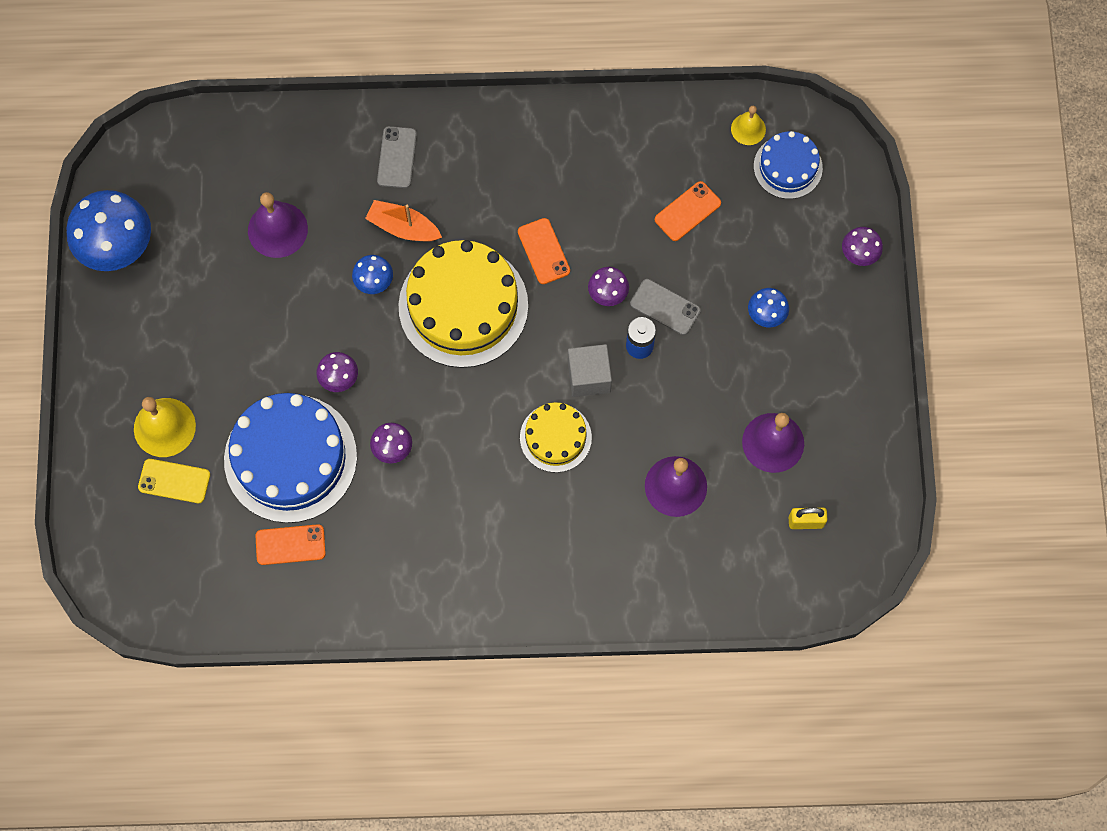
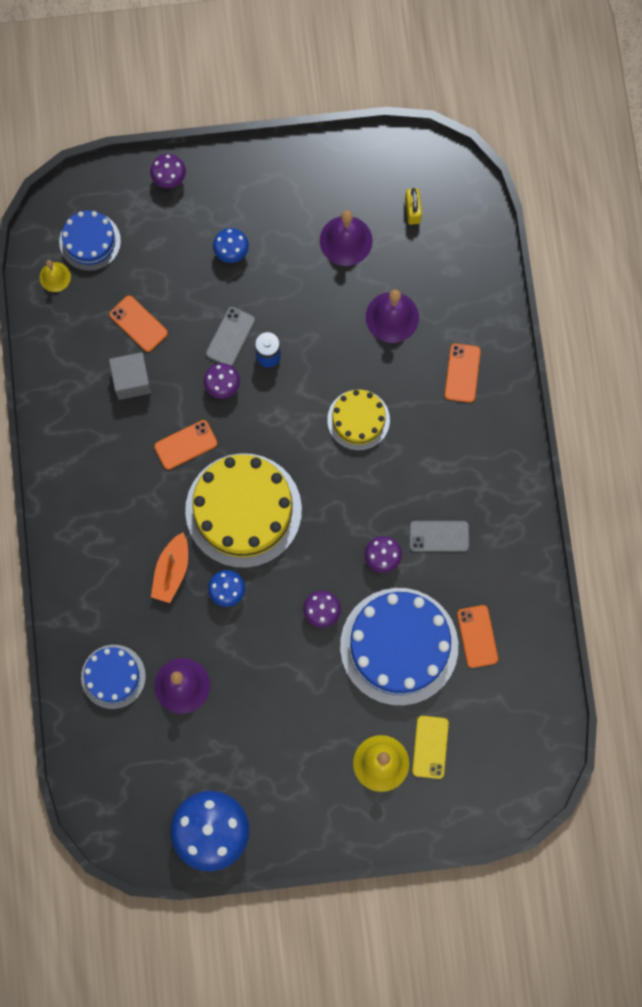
camera: 95 degrees left, 5 degrees up
(296, 162) = (113, 676): none -> blue cake
(397, 157) = (102, 584): grey phone -> grey phone (439, 536)
(589, 376) = (300, 396): grey cube -> grey cube (132, 380)
(601, 559) = (462, 373): none -> orange phone

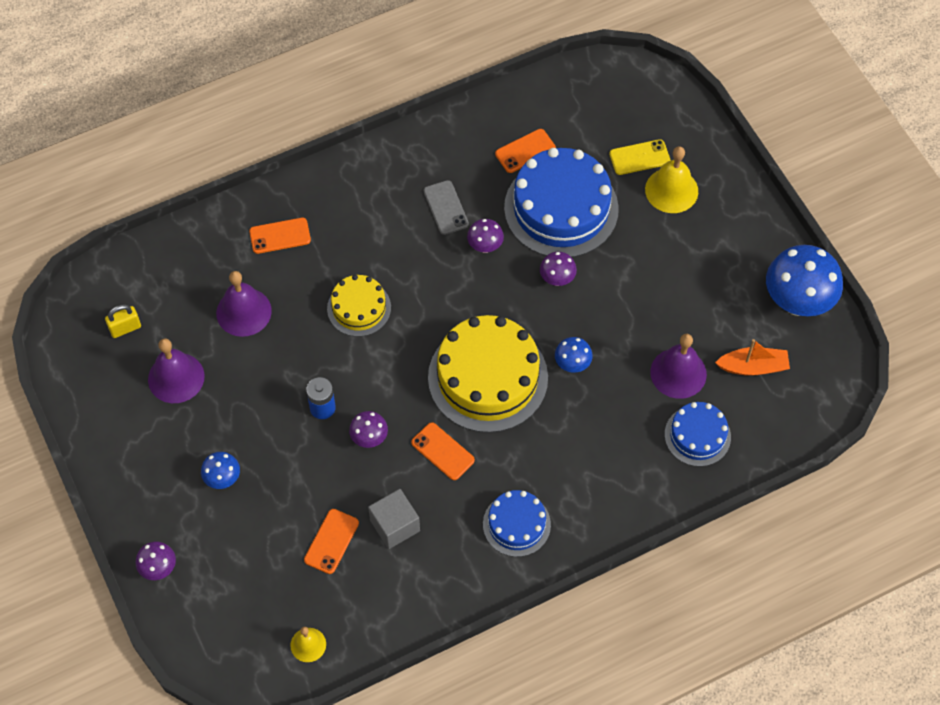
camera: 110 degrees left, 15 degrees down
(90, 241) = (256, 623): blue cake -> blue cake (516, 524)
(171, 571) = (574, 420): orange boat -> orange boat (753, 367)
(230, 337) = (315, 449): grey phone -> none

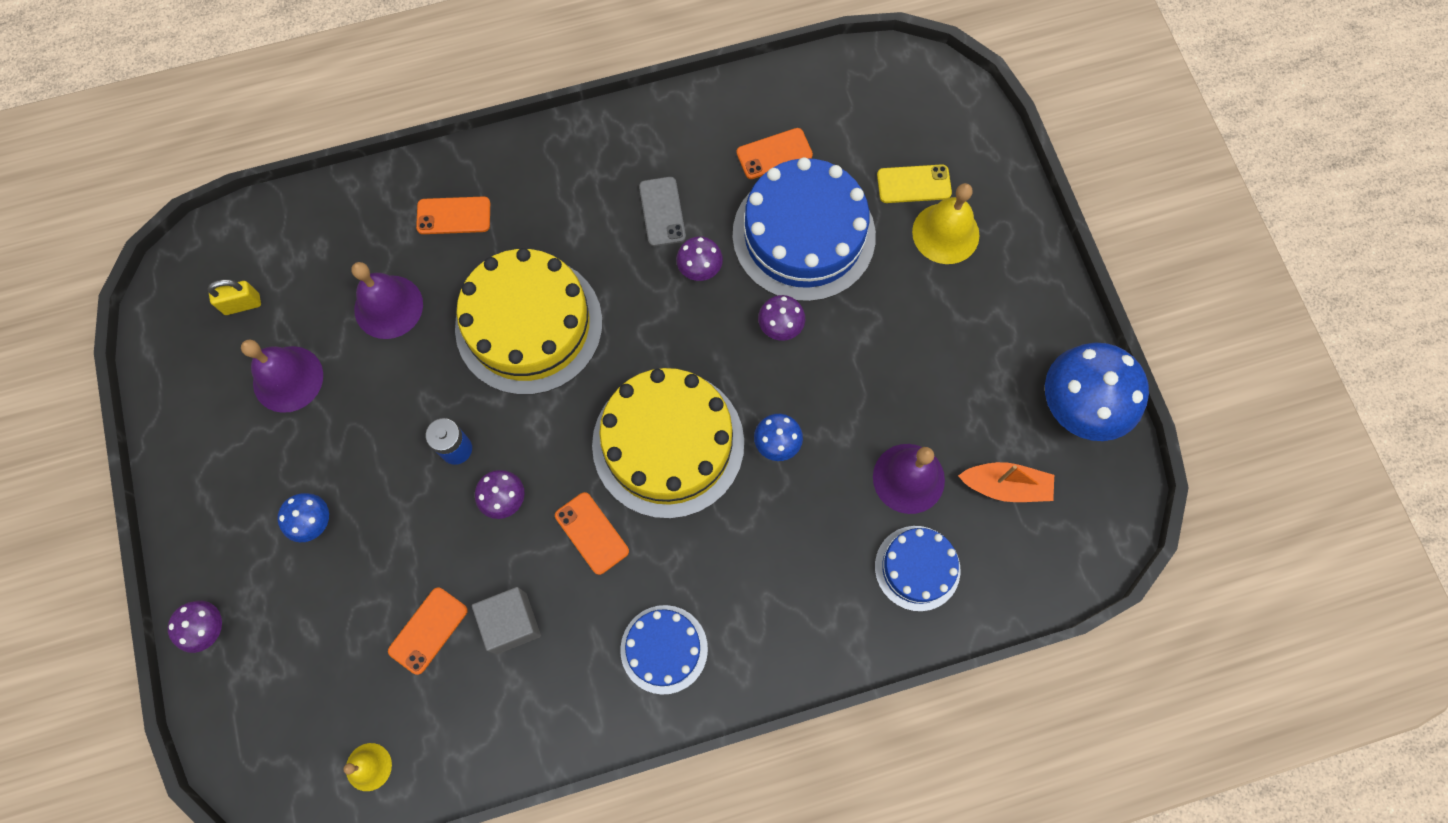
camera: 10 degrees right, 10 degrees up
(359, 308) = (529, 325): yellow cake -> yellow cake, size x1.84

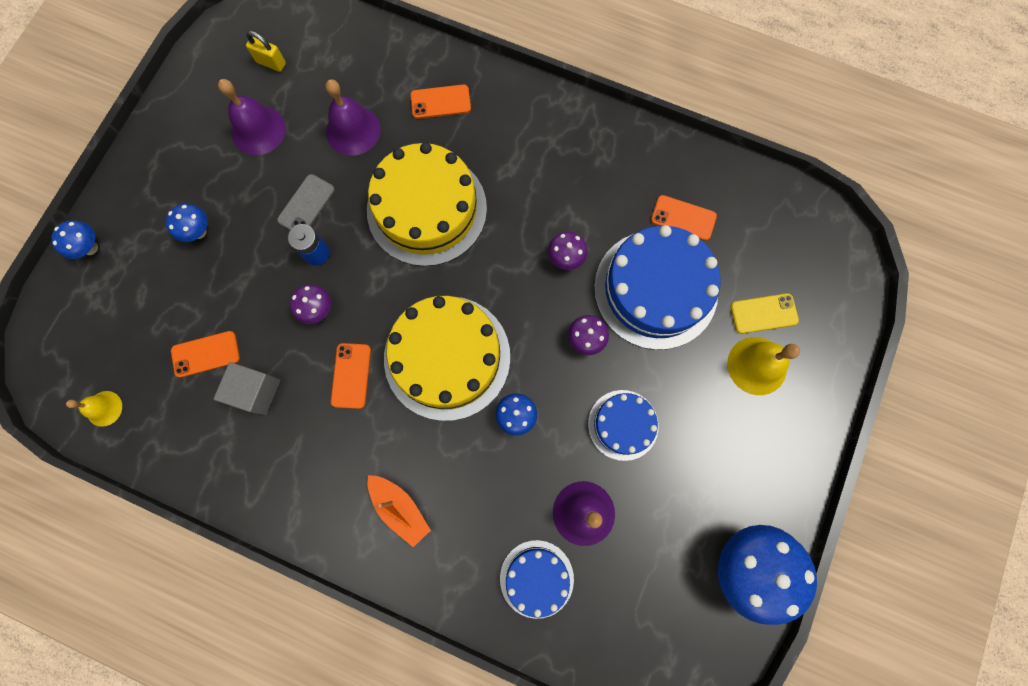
camera: 40 degrees right, 5 degrees up
(209, 629) = (90, 248): purple mushroom -> blue mushroom
(453, 215) = (440, 102): orange phone -> orange phone turned 45 degrees counterclockwise
(662, 212) = (574, 200): grey phone -> grey phone (306, 205)
(664, 649) = (331, 488): blue cake -> blue cake (623, 425)
(914, 184) = (763, 313): yellow phone -> yellow phone turned 45 degrees counterclockwise
(1005, 486) = (645, 575): orange boat -> orange boat (400, 508)

